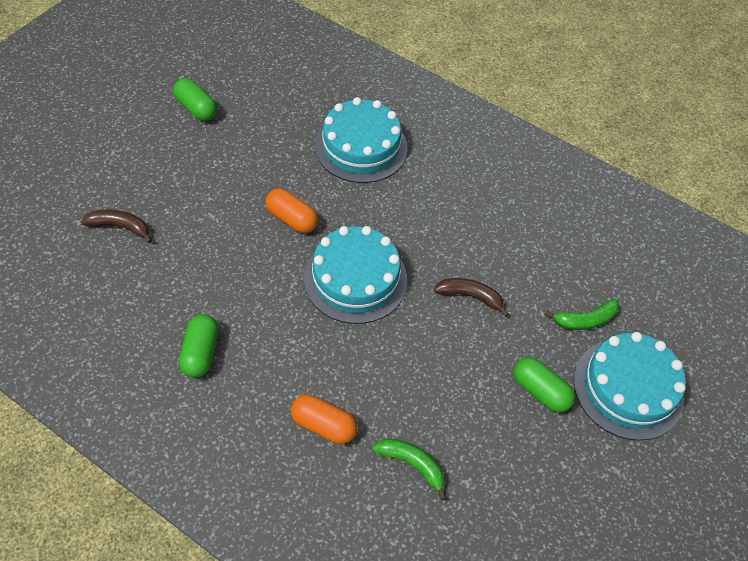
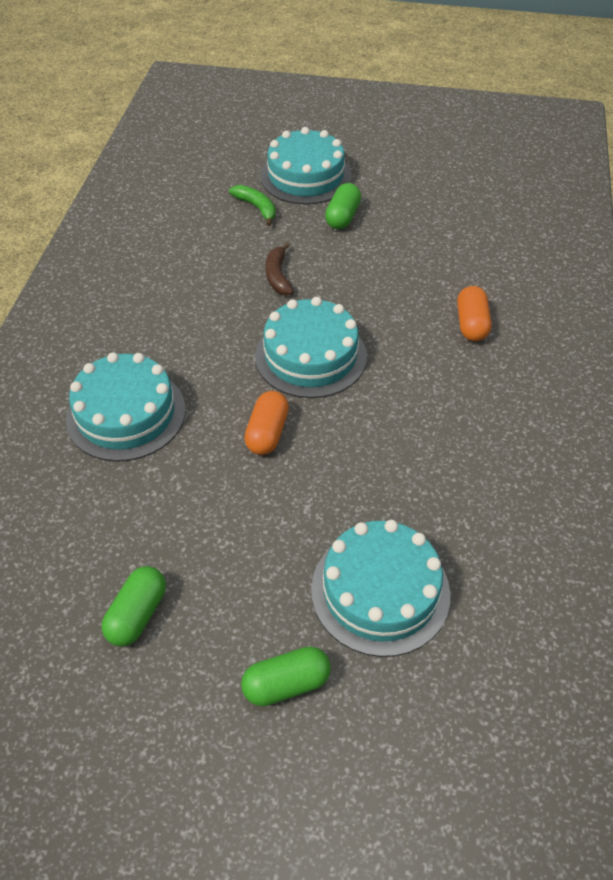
camera: 110 degrees left, 5 degrees down
(120, 227) = (380, 591): brown banana -> turquoise cake
(201, 352) = (474, 435): green capsule -> green capsule (286, 684)
(412, 464) = (460, 265): green banana -> none

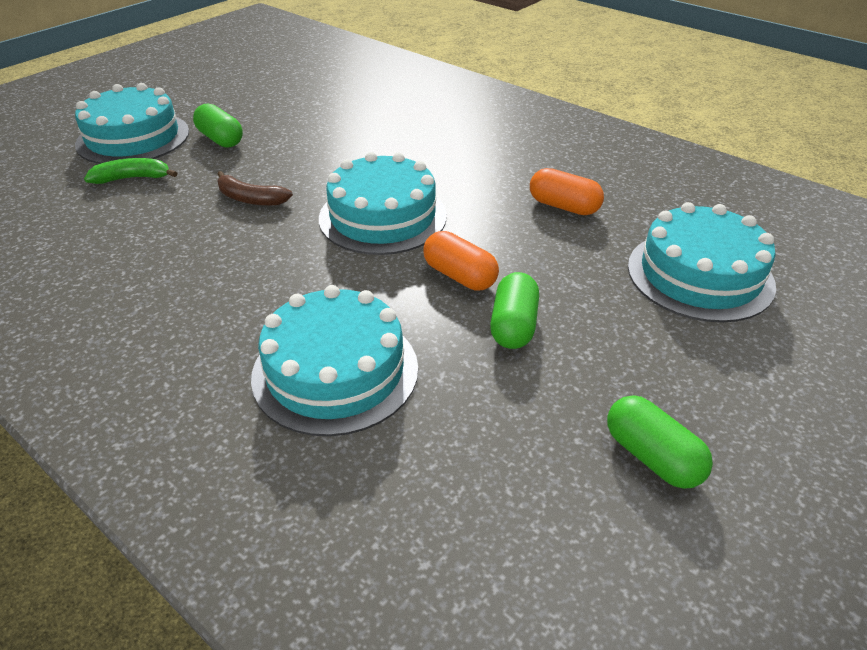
camera: 60 degrees left, 10 degrees down
(286, 684) = (786, 368): green capsule -> green capsule (513, 326)
(471, 324) = (433, 129): orange capsule -> orange capsule (564, 206)

